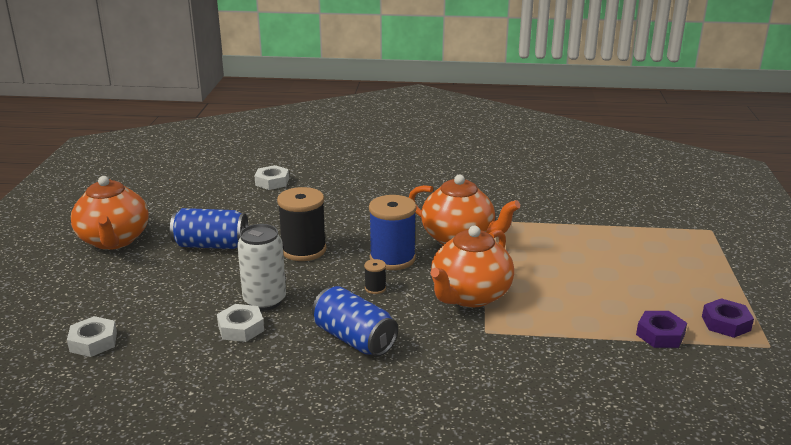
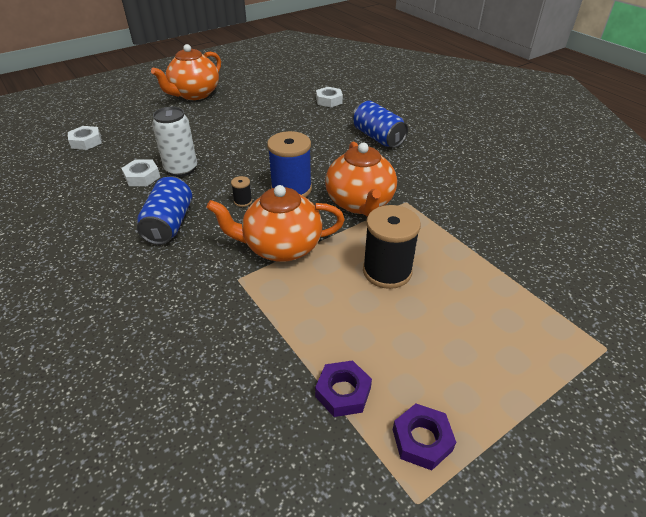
camera: 50 degrees right, 15 degrees up
(211, 245) = (225, 121): blue can -> blue can (378, 137)
(303, 250) = (258, 152): black spool -> black spool (387, 271)

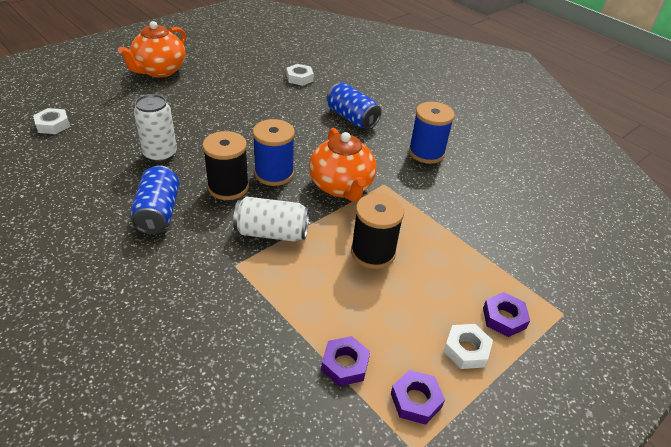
camera: 10 degrees left, 0 degrees up
(142, 177) = (121, 163): white nut -> white nut (466, 350)
(243, 201) = (228, 187): black spool -> black spool, size x2.28
(281, 247) = (272, 233): orange teapot -> white can
(454, 171) = (426, 153): none -> blue spool
(534, 350) = (504, 318): none -> purple nut

